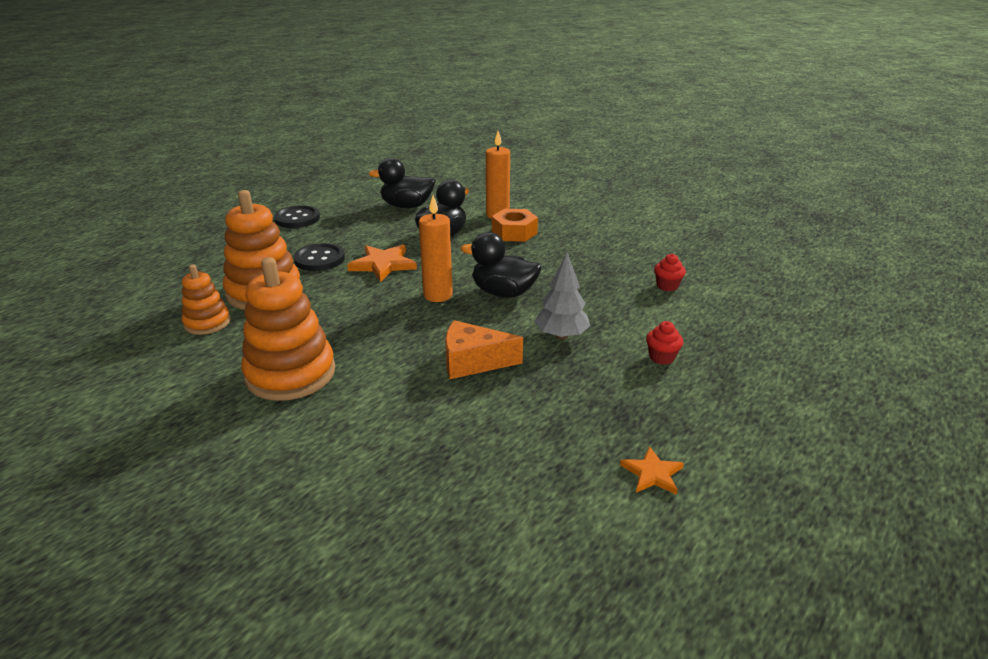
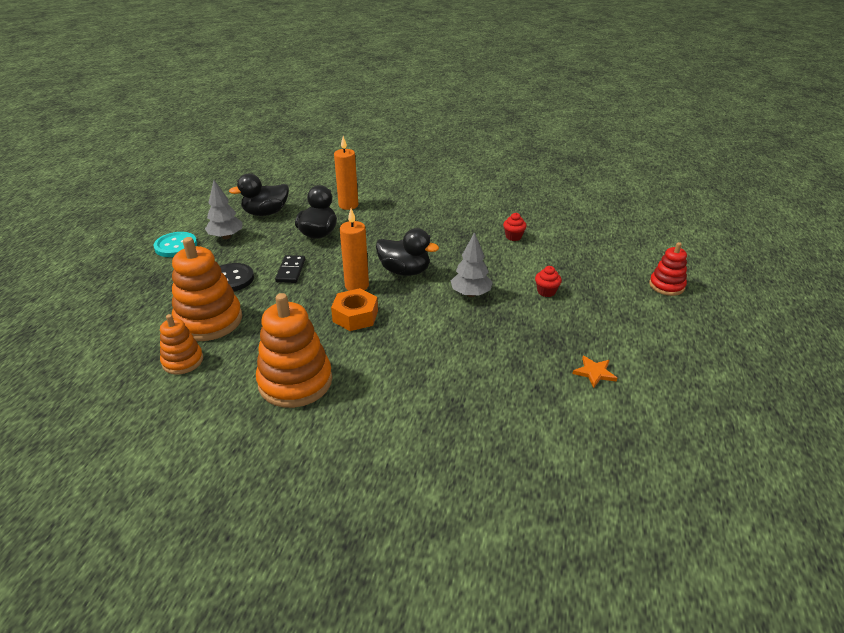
camera: 25 degrees left, 5 degrees up
(297, 218) = (176, 246): black button -> turquoise button
(350, 220) = (226, 237): none -> grey tree
(383, 265) = (291, 271): orange star -> black domino
(473, 362) = (425, 331): orange cheese -> none
(503, 293) = (405, 271): black duck -> black duck turned 150 degrees counterclockwise
(514, 232) = (373, 218): orange nut -> orange nut (355, 316)
(848, 394) = (666, 286): none -> red stacking toy

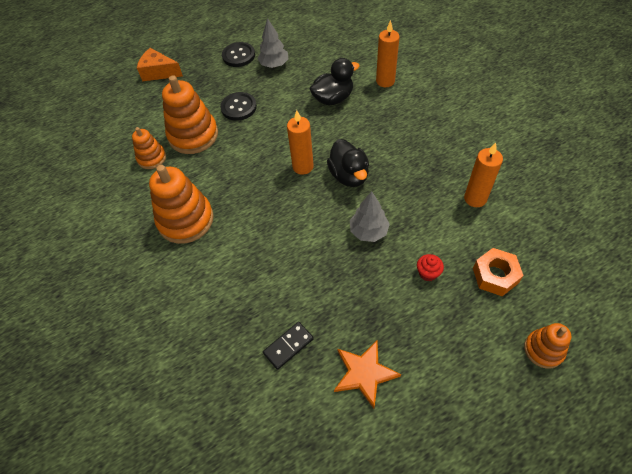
camera: 50 degrees right, 20 degrees up
(90, 296) = (159, 72): none -> orange cheese
(176, 246) = (238, 56): turquoise button -> black button
(266, 213) = (321, 55): black duck -> none
(291, 271) = (278, 124): black domino -> black domino (288, 346)
(355, 316) = (272, 193): orange nut -> orange nut (495, 275)
(513, 237) = (475, 198): red cupcake -> orange candle
(594, 373) = (364, 373): orange star -> orange star, size x1.66
(666, 286) = (543, 350): red stacking toy -> orange stacking toy

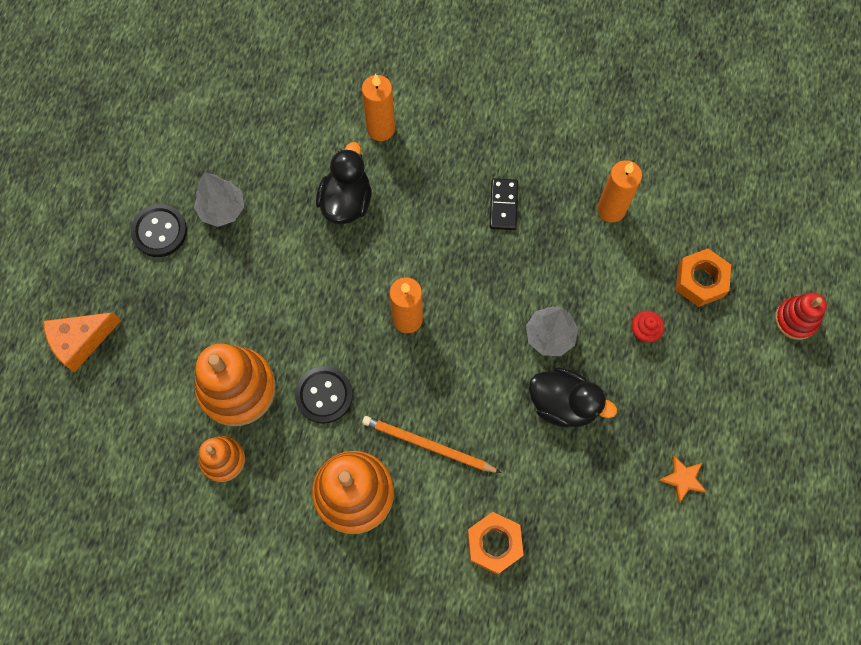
camera: 50 degrees left, 15 degrees up
(220, 305) = (494, 544): none -> orange nut
(238, 107) = (248, 305): black button -> black button (324, 395)
(245, 229) = (428, 445): none -> orange pencil
(288, 346) = (597, 519): black domino -> black domino (503, 205)
(349, 175) = (466, 288): black duck -> black duck (563, 404)
(364, 373) = (683, 479): orange star -> orange star, size x0.60
(543, 350) = (796, 319): orange stacking toy -> red stacking toy

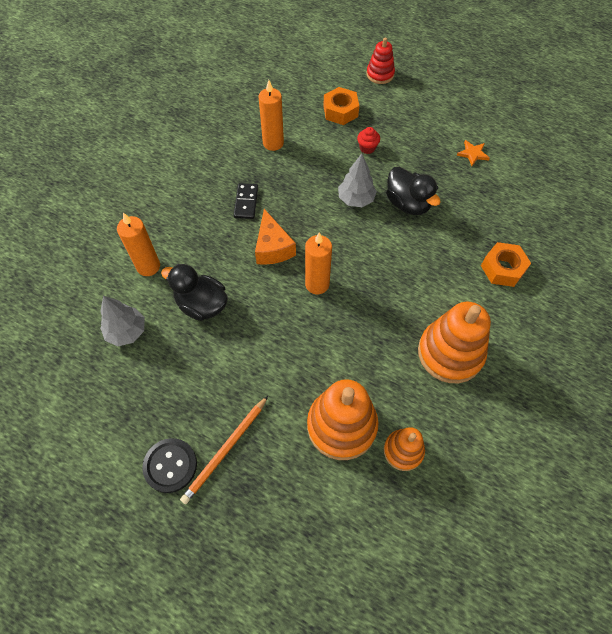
camera: 75 degrees left, 10 degrees down
(81, 341) = (257, 565): orange cheese -> orange cheese (273, 248)
(222, 209) = (170, 404): grey tree -> grey tree (127, 331)
(324, 395) = (364, 357): black button -> none
(428, 445) = (421, 293): orange pencil -> orange pencil (225, 450)
(503, 205) = (246, 202): black domino -> black domino turned 75 degrees clockwise
(563, 404) = (408, 204): black duck -> black duck turned 105 degrees clockwise

